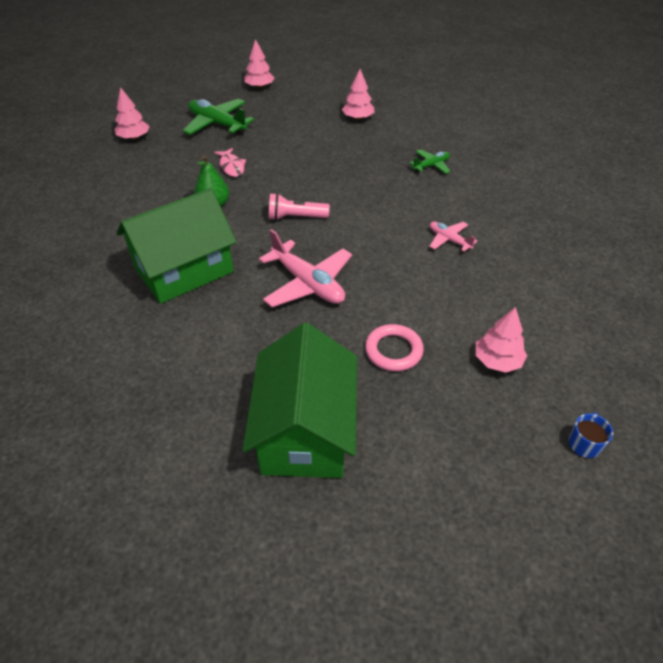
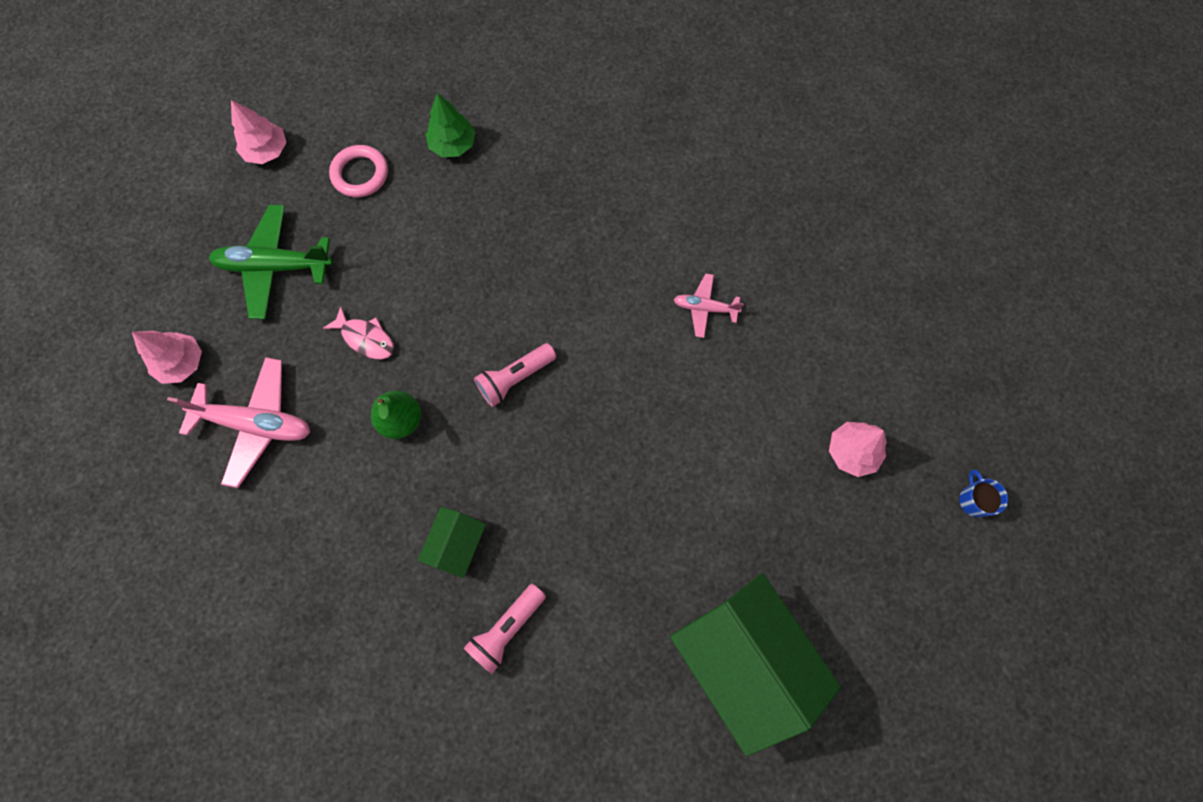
camera: 35 degrees left, 25 degrees up
(168, 324) = (507, 629): none -> pink flashlight
(184, 270) = (457, 544): green house -> green house, size x0.47
(308, 283) = (606, 472): pink plane -> pink plane (256, 424)
(358, 118) = (453, 145): pink tree -> green tree
(393, 350) = (753, 505): pink ring -> pink ring (360, 174)
(431, 166) = (605, 189): green plane -> none

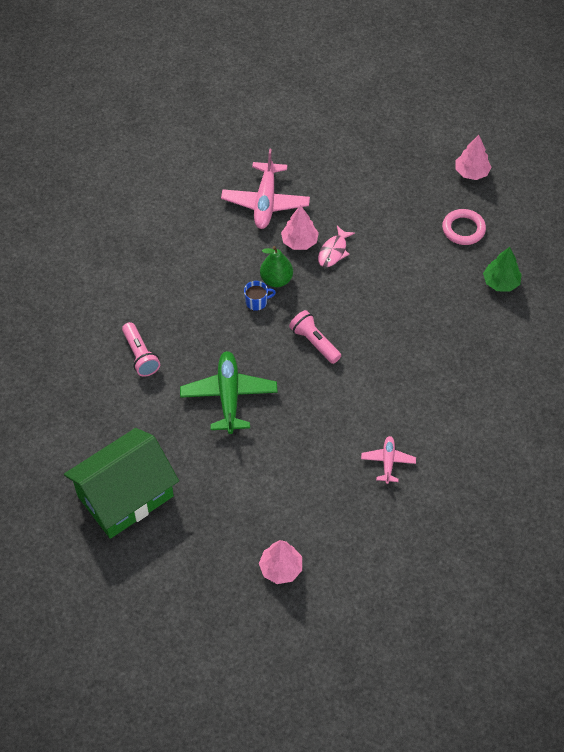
camera: 85 degrees right, 15 degrees down
(182, 363) = (303, 157): pink tree -> pink tree (299, 241)
(275, 266) = (380, 193): green plane -> green plane (229, 396)
(457, 544) = (193, 322): green house -> none
(507, 629) = (140, 355): pink flashlight -> pink flashlight turned 150 degrees counterclockwise
(974, 500) = (249, 658): blue mug -> blue mug (257, 302)

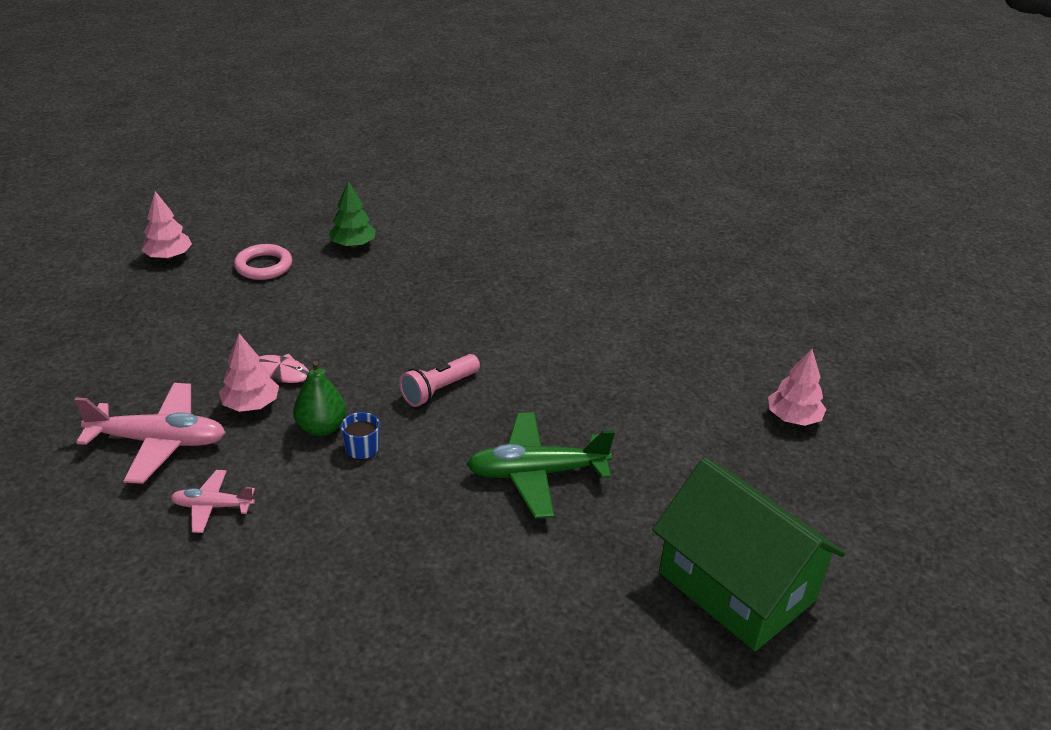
camera: 95 degrees left, 20 degrees down
(140, 355) = (464, 585): pink flashlight -> none
(388, 462) = (618, 332): pink plane -> pink plane (212, 506)

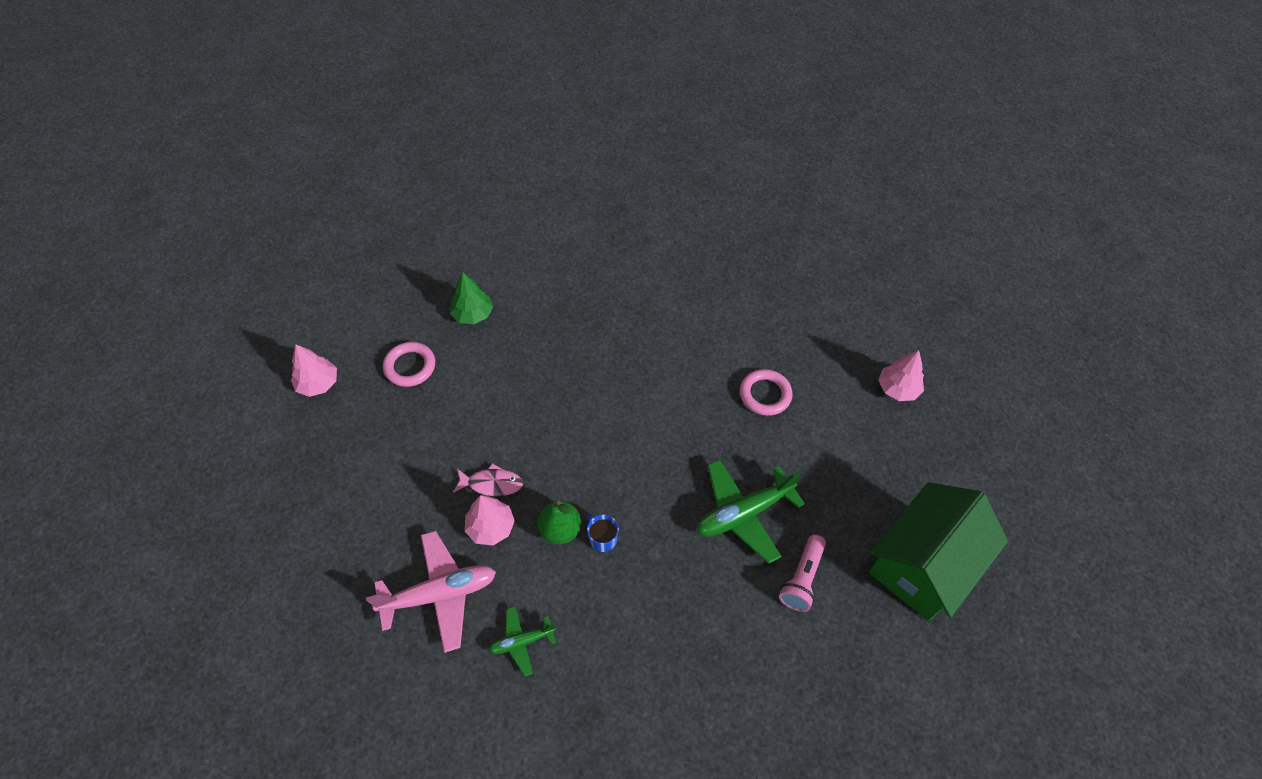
camera: 20 degrees left, 20 degrees up
(212, 506) = (521, 642): pink plane -> green plane
(439, 390) = (630, 456): pink flashlight -> pink flashlight (802, 578)
(626, 381) = (765, 394): none -> pink ring
(736, 586) = (923, 564): green house -> green house turned 75 degrees counterclockwise

